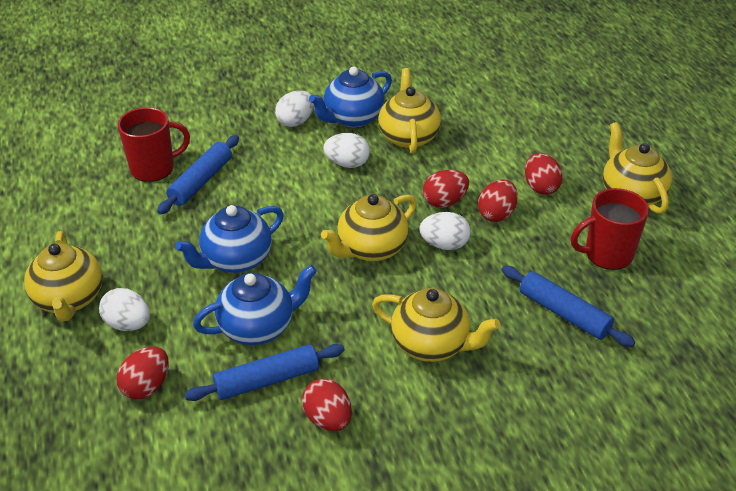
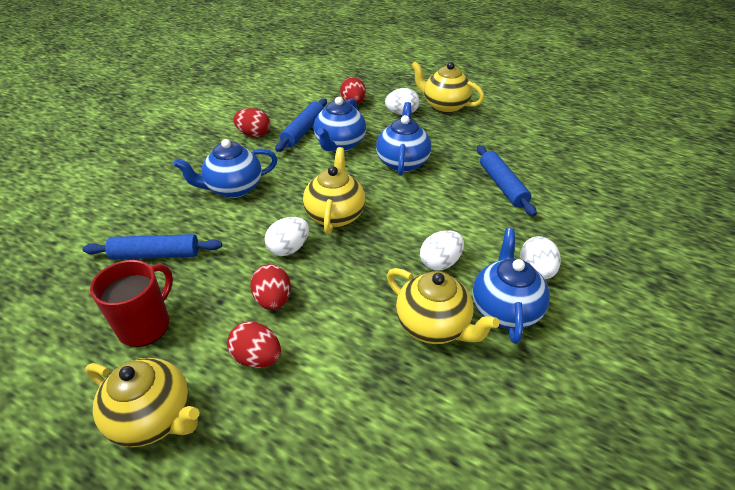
camera: 135 degrees right, 0 degrees up
(154, 168) = (542, 175): red mug -> none
(431, 344) = (233, 188): yellow teapot -> blue teapot
(444, 202) = (326, 282): red egg -> none

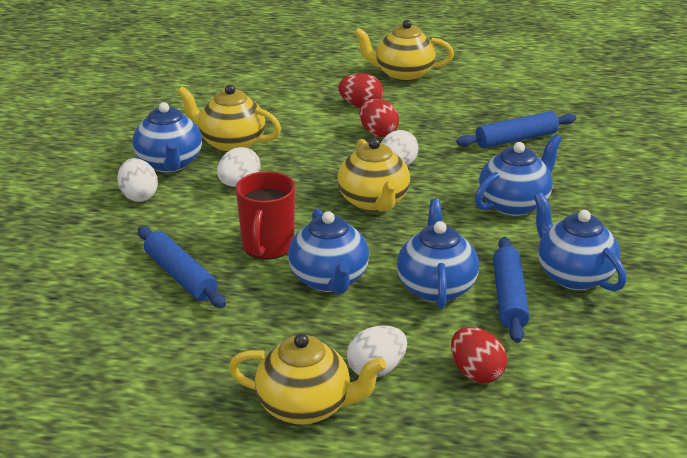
camera: 160 degrees right, 10 degrees down
(145, 325) = (463, 104): red mug -> red mug (267, 247)
(254, 134) = (573, 275): red egg -> blue teapot

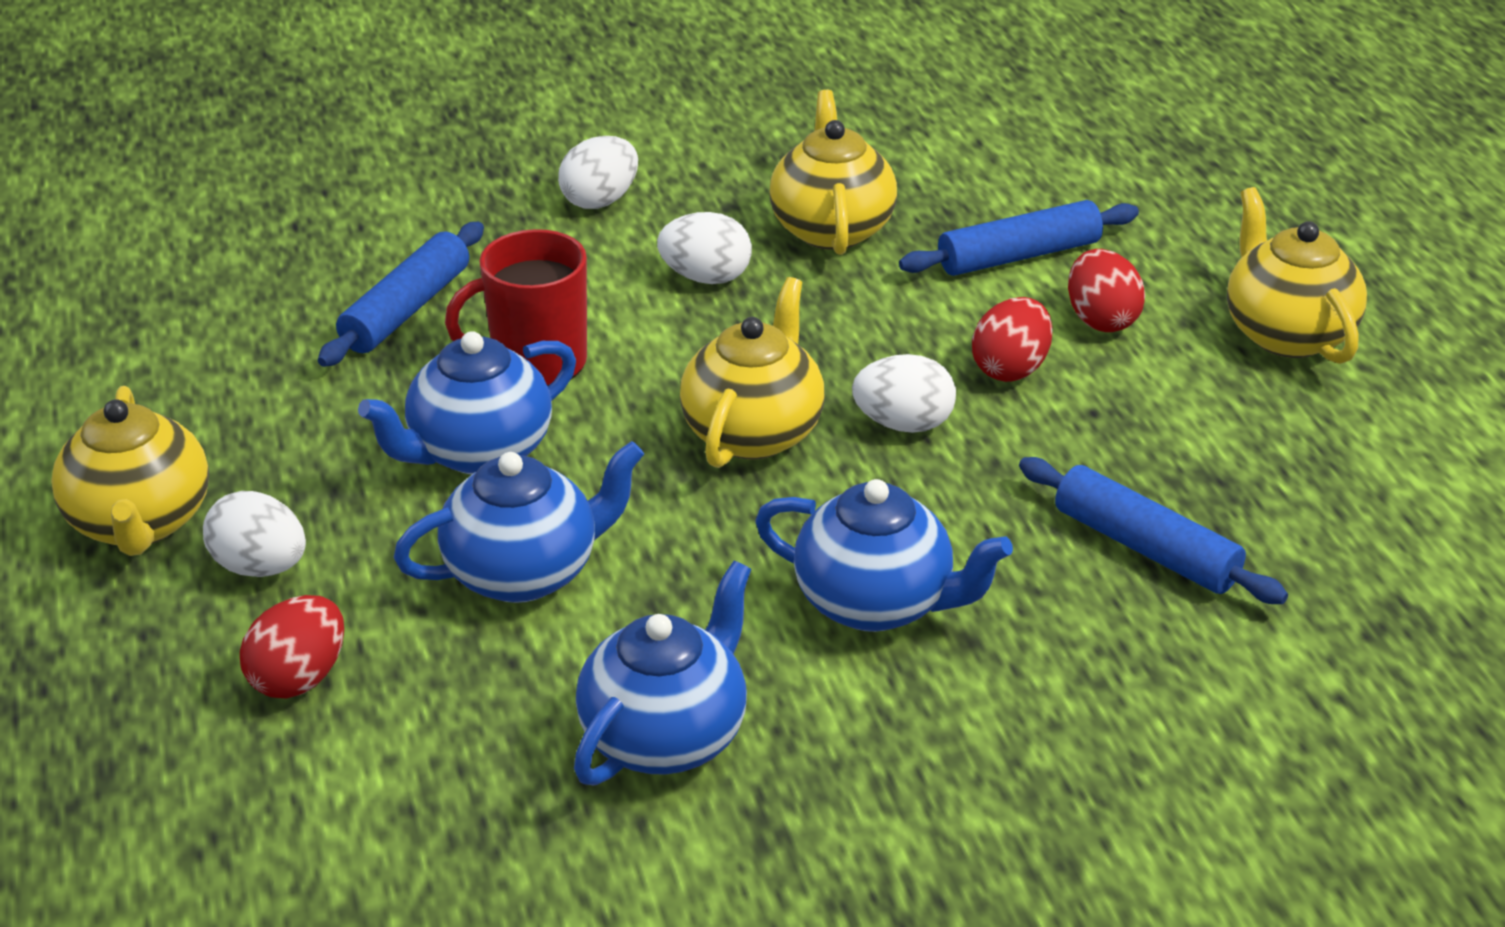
camera: 65 degrees right, 5 degrees up
(170, 164) = (716, 194): blue teapot -> none
(374, 202) = (753, 432): yellow teapot -> yellow teapot turned 150 degrees clockwise
(509, 297) = (542, 667): blue rolling pin -> blue rolling pin (1019, 256)

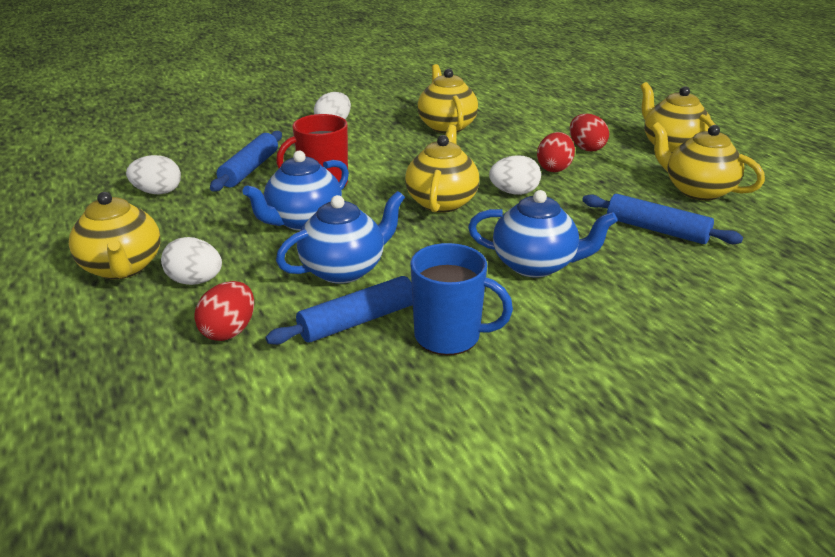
camera: 10 degrees left, 5 degrees down
(666, 736) = (449, 336): blue teapot -> blue mug
(706, 277) = (394, 147): white egg -> white egg (158, 192)
(1019, 256) = (536, 129): blue rolling pin -> blue rolling pin (358, 321)
(1279, 458) = (697, 190): none -> yellow teapot

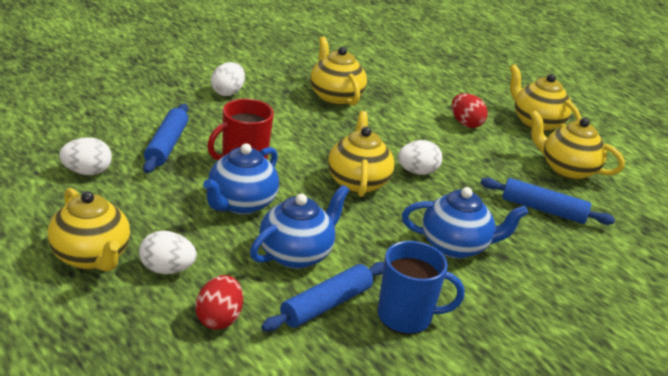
camera: 15 degrees left, 0 degrees up
(554, 168) = (444, 146): red egg -> none

